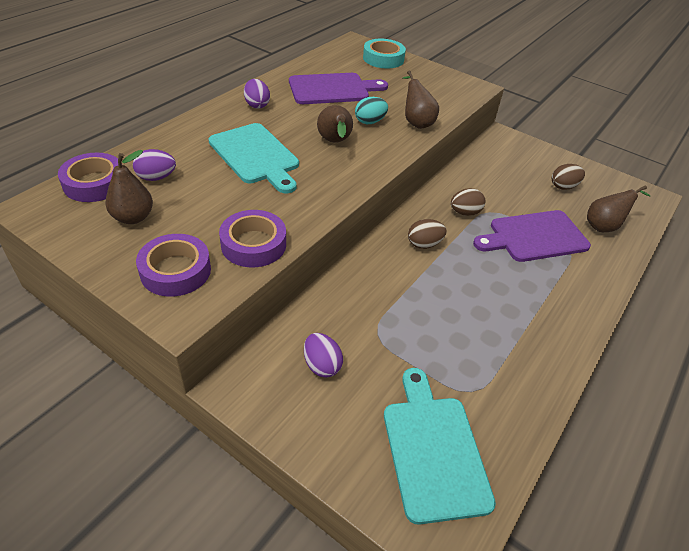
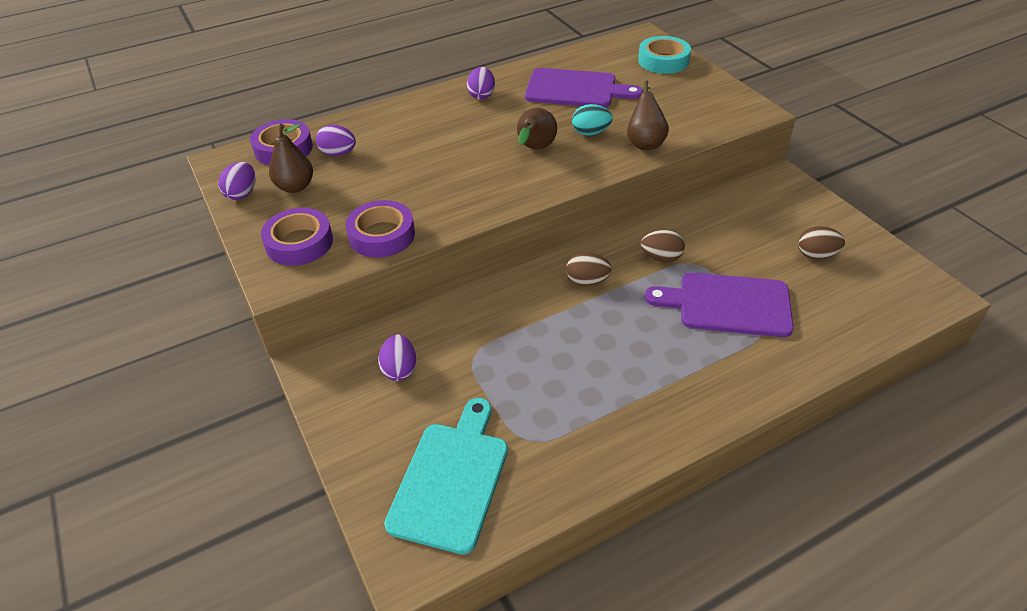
camera: 30 degrees right, 0 degrees up
(78, 236) = (242, 193): none -> purple egg
(256, 156) = (443, 149): turquoise cutting board -> none
(604, 226) = (834, 314): brown pear -> none

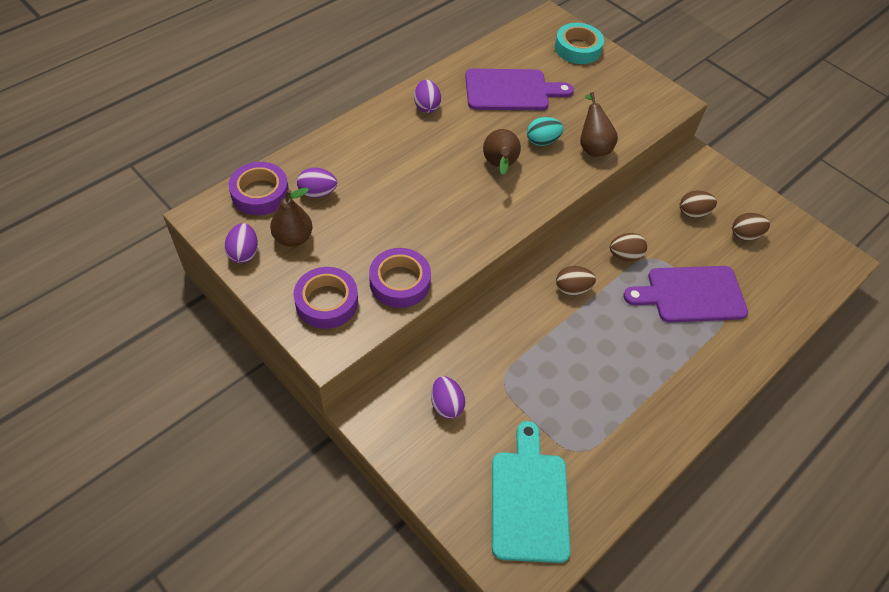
camera: 20 degrees left, 10 degrees up
(758, 227) = (693, 213): none -> brown egg

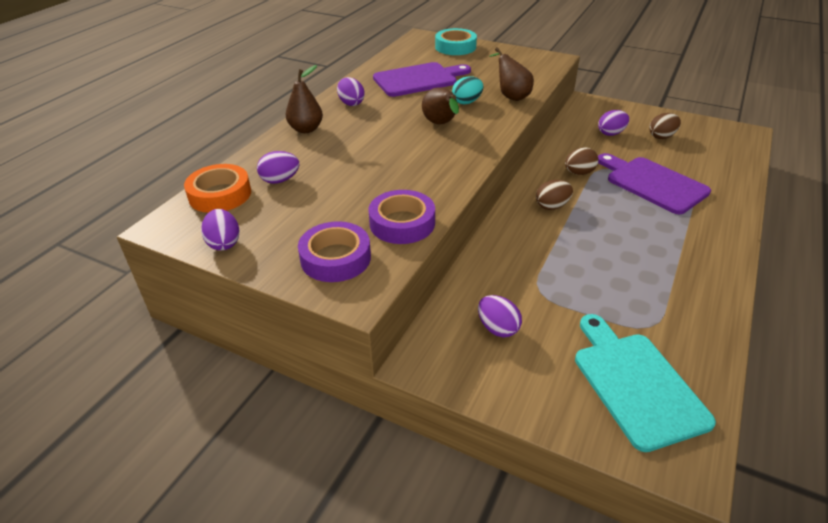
camera: 15 degrees left, 15 degrees down
(260, 193) = (220, 194): purple tape -> orange tape
(293, 238) = (272, 218): brown pear -> brown pear (306, 129)
(691, 295) = (653, 183): purple cutting board -> purple cutting board turned 75 degrees clockwise
(693, 213) = (611, 133): brown egg -> purple egg

